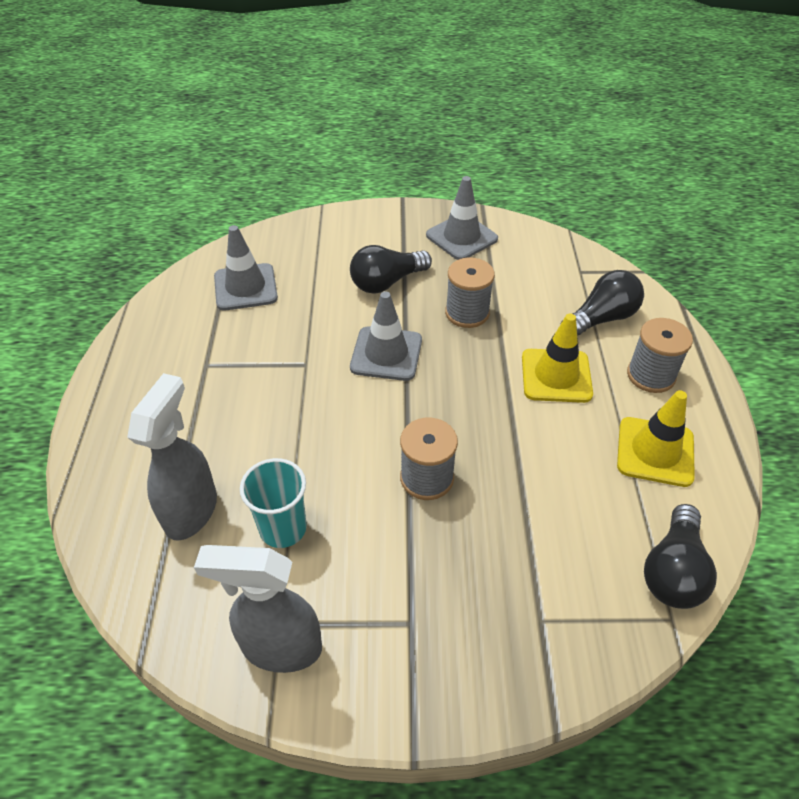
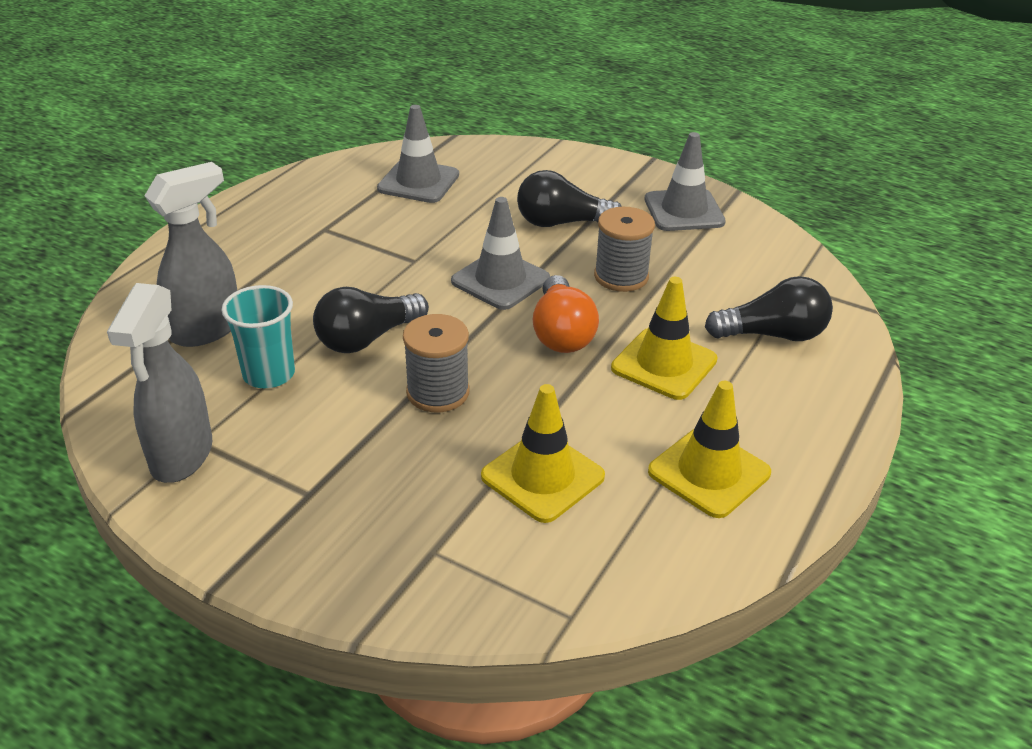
camera: 30 degrees right, 10 degrees down
(280, 647) = (181, 457): grey spray bottle -> grey spray bottle turned 120 degrees counterclockwise
(468, 381) = (561, 333): none -> orange light bulb
(559, 513) = (542, 476): none -> yellow traffic cone
(651, 375) = (779, 405): grey spool -> none
(673, 571) = (616, 579): black light bulb -> black light bulb (367, 338)

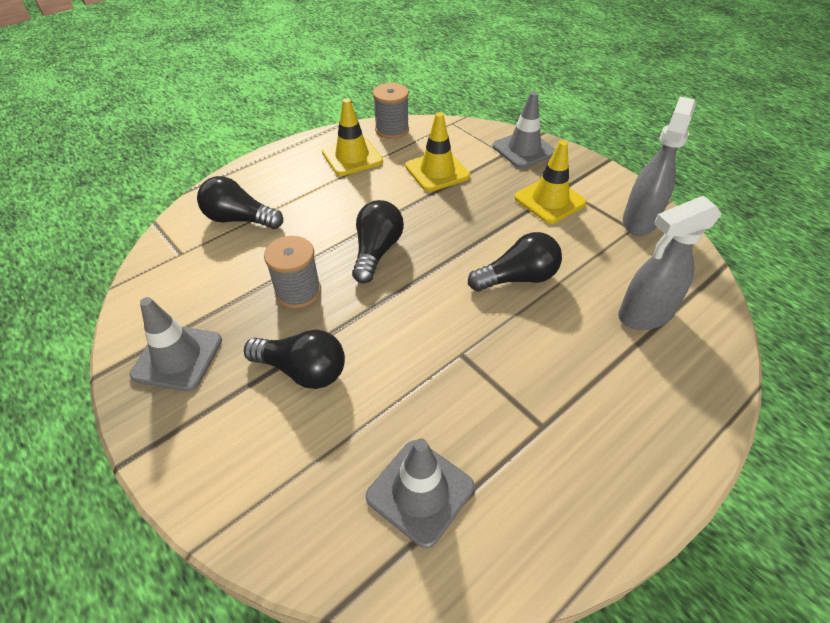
camera: 160 degrees left, 10 degrees up
(269, 374) = (590, 264): turquoise cup -> none
(438, 392) = (478, 227): grey spool -> grey spool (392, 129)
(500, 280) = (396, 311): grey traffic cone -> grey traffic cone (524, 150)
(561, 333) = (376, 251): orange light bulb -> black light bulb
(664, 364) = (326, 215): yellow traffic cone -> yellow traffic cone (549, 200)

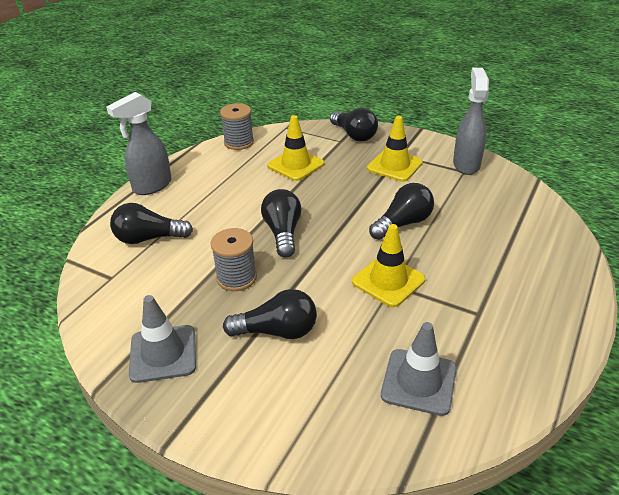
camera: 20 degrees left, 10 degrees down
(352, 157) = (218, 170): yellow traffic cone -> yellow traffic cone (388, 281)
(524, 150) = (354, 135): grey traffic cone -> black light bulb
(644, 315) = (504, 224): grey spray bottle -> grey spray bottle (152, 186)

